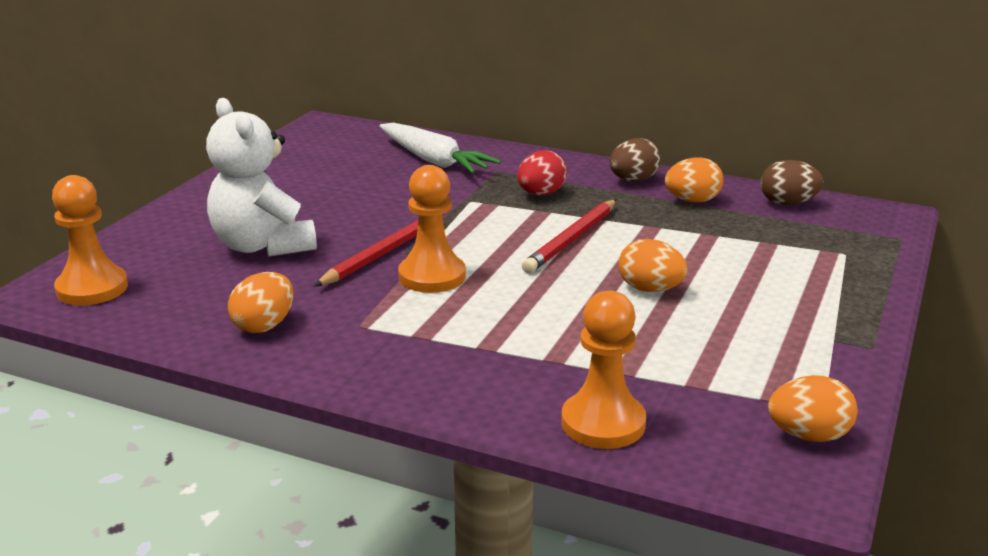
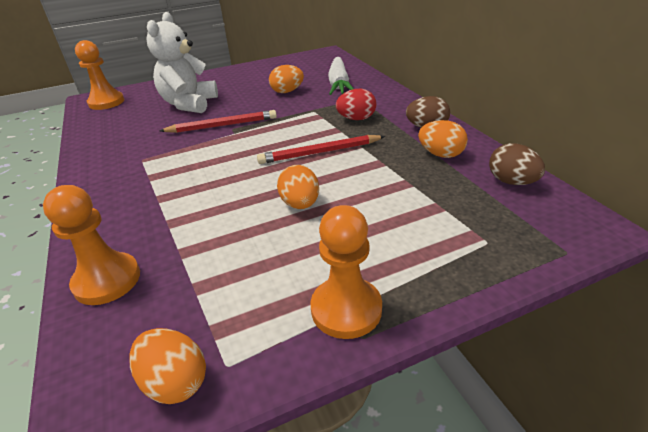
camera: 45 degrees right, 10 degrees up
(264, 326) = (114, 143): orange egg -> orange egg (287, 91)
(432, 276) = (217, 146): orange pawn -> orange pawn (346, 309)

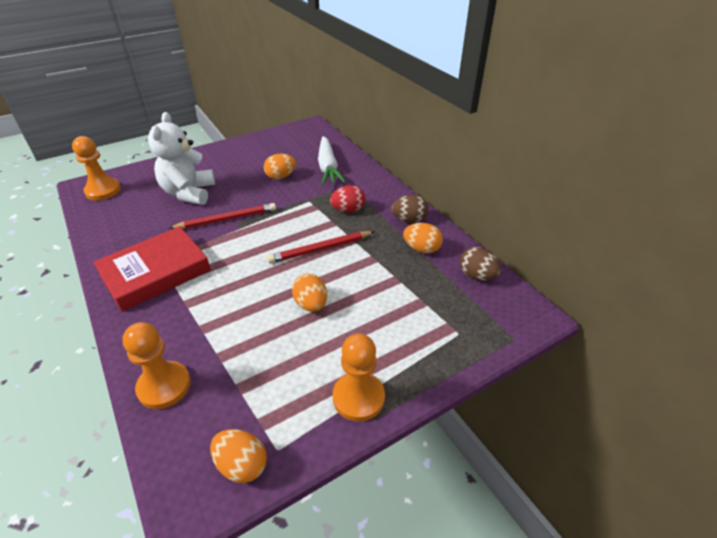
camera: 10 degrees left, 5 degrees up
(134, 169) = (155, 272): none -> red book

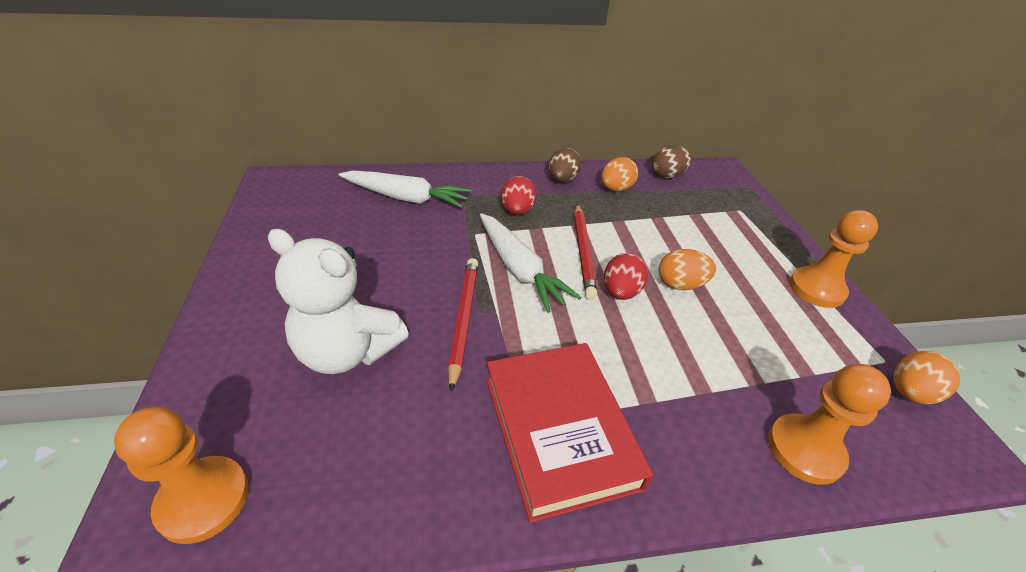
camera: 70 degrees left, 0 degrees up
(281, 177) = (392, 242): orange egg -> none
(283, 227) = (519, 269): none -> white carrot
(285, 275) = (620, 292): none -> red egg

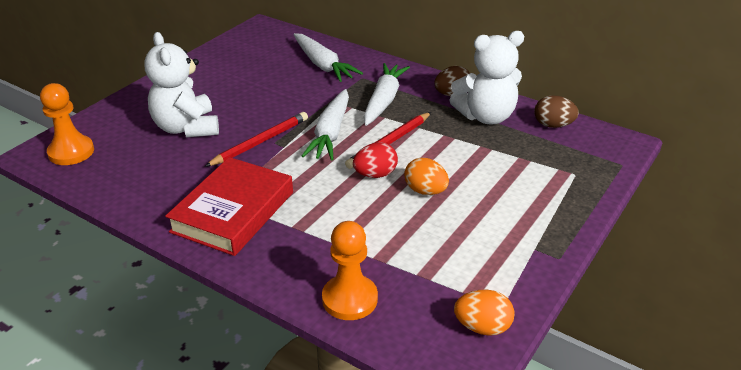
camera: 45 degrees right, 5 degrees down
(517, 211) = (383, 101): red egg -> white carrot
(615, 189) = (486, 116): orange egg -> white teddy bear
(816, 289) = (534, 247): orange pawn -> none

